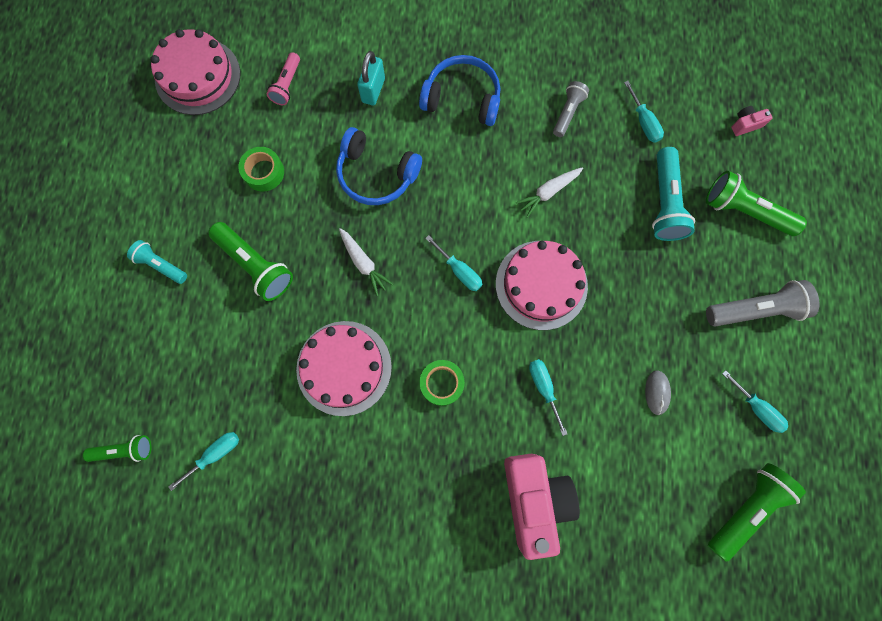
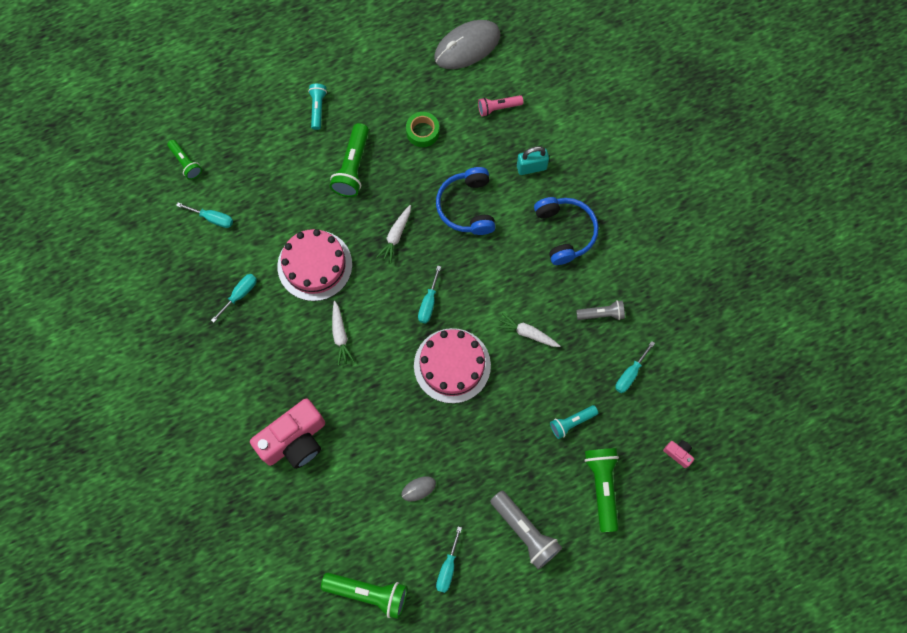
camera: 60 degrees right, 5 degrees down
(198, 76) = (467, 46): pink cake -> grey mouse
(442, 383) = (340, 335): green tape -> white carrot
(543, 388) = (376, 406): turquoise screwdriver -> turquoise screwdriver (240, 294)
(664, 203) = (572, 423): turquoise flashlight -> turquoise flashlight, size x0.61

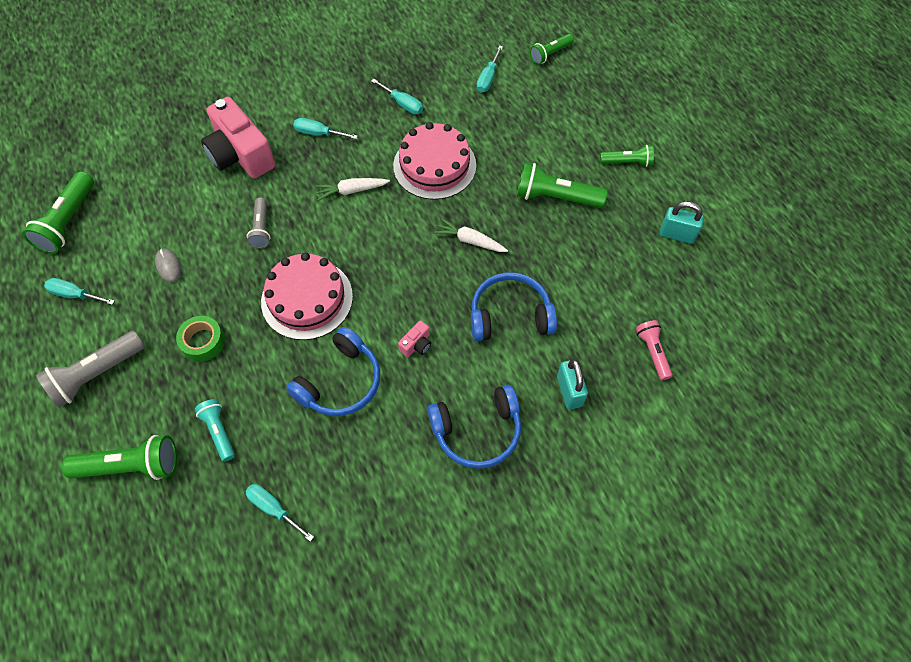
camera: 90 degrees right, 10 degrees down
(317, 108) = (627, 162): turquoise flashlight -> green flashlight
(393, 79) = (677, 235): none -> turquoise padlock
(422, 132) = (608, 267): green tape -> green tape (203, 342)
(428, 303) = (385, 274): turquoise screwdriver -> turquoise screwdriver (318, 133)
(467, 46) = (738, 316): grey mouse -> none
(527, 333) = (340, 382): white carrot -> blue headphones
(601, 314) = (360, 474): grey flashlight -> grey flashlight (261, 229)
(678, 453) = (156, 569): pink camera -> pink camera (416, 344)

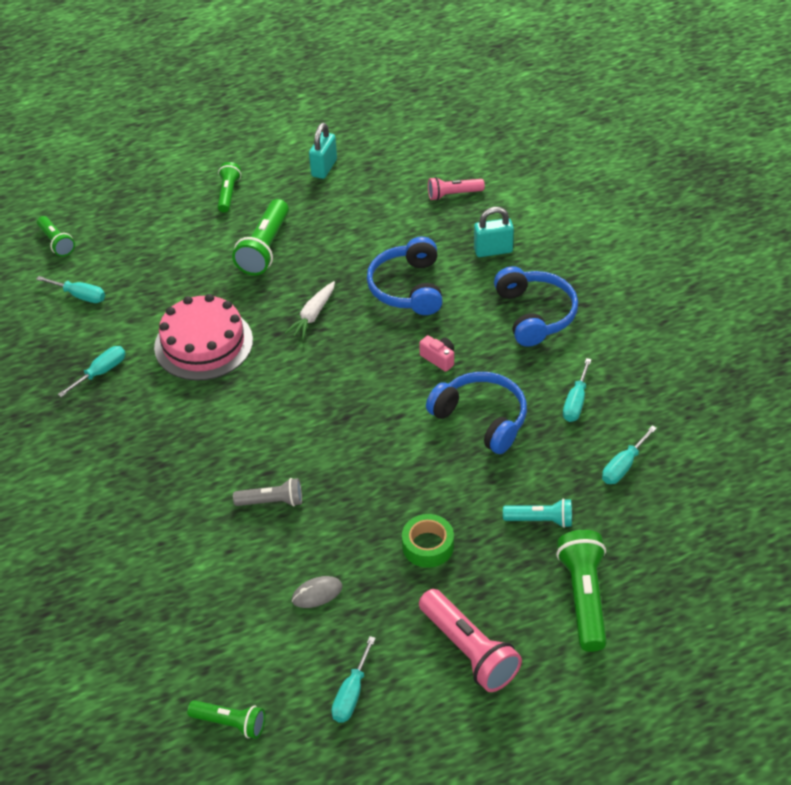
camera: 85 degrees left, 15 degrees down
(68, 222) = (230, 723): green flashlight -> green flashlight, size x0.61
(96, 375) = (469, 650): grey flashlight -> pink flashlight
(219, 432) = (540, 520): turquoise flashlight -> turquoise flashlight turned 150 degrees counterclockwise
(240, 155) = (149, 532): pink camera -> none
(307, 299) = (376, 452): pink cake -> none
(318, 133) = (130, 453): turquoise screwdriver -> turquoise screwdriver (576, 402)
(352, 191) = (228, 417): white carrot -> none

